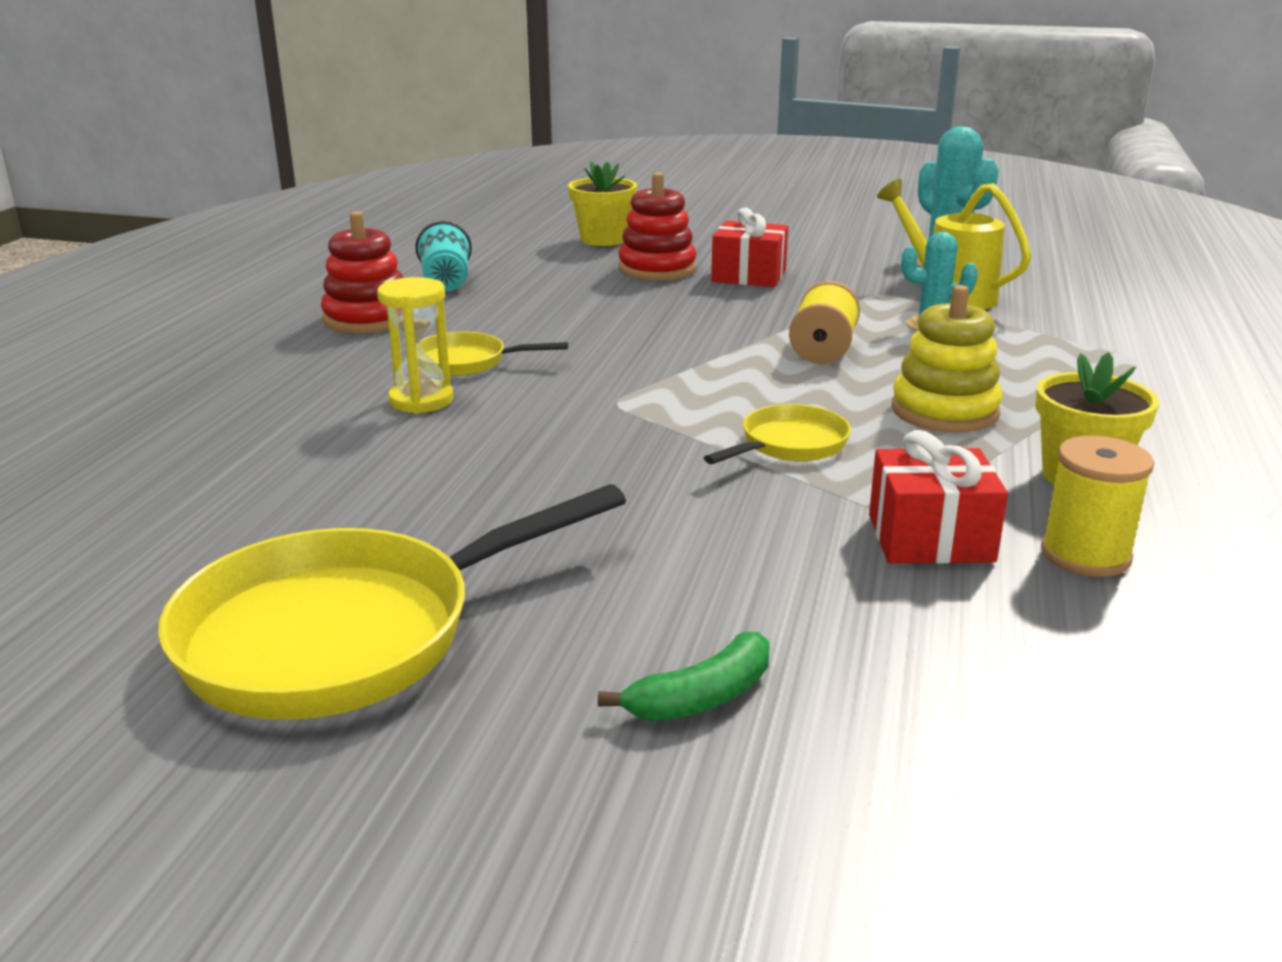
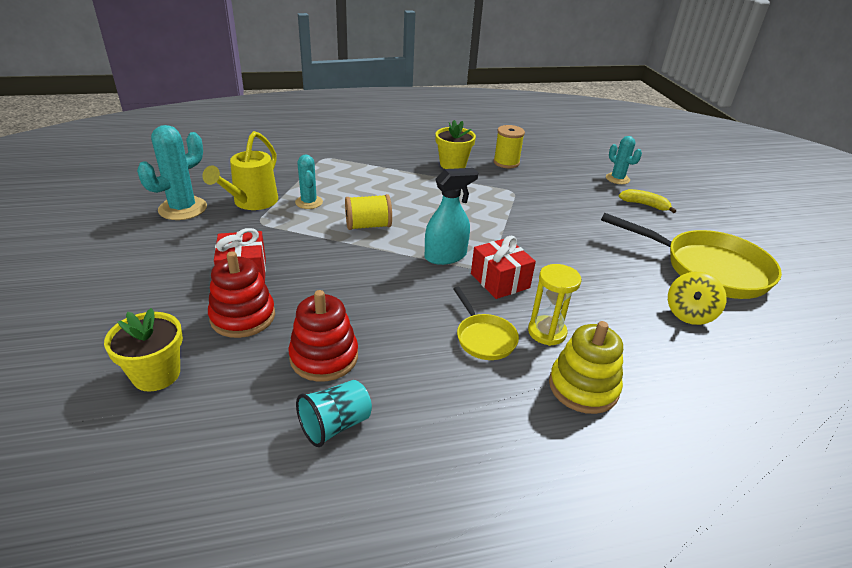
camera: 120 degrees left, 10 degrees up
(284, 531) = (689, 314): none -> yellow spinning top
(368, 319) = (450, 428): red stacking toy -> red stacking toy (324, 357)
(680, 382) = (445, 256): none -> turquoise spray bottle
(702, 697) = (644, 205): green banana -> yellow banana
(789, 445) = (484, 217): yellow pan -> none
(908, 730) = (617, 179): none -> turquoise cactus
(930, 538) = (524, 184): red gift -> red gift (500, 281)
(944, 411) = (418, 190): yellow stacking toy -> yellow stacking toy (583, 387)

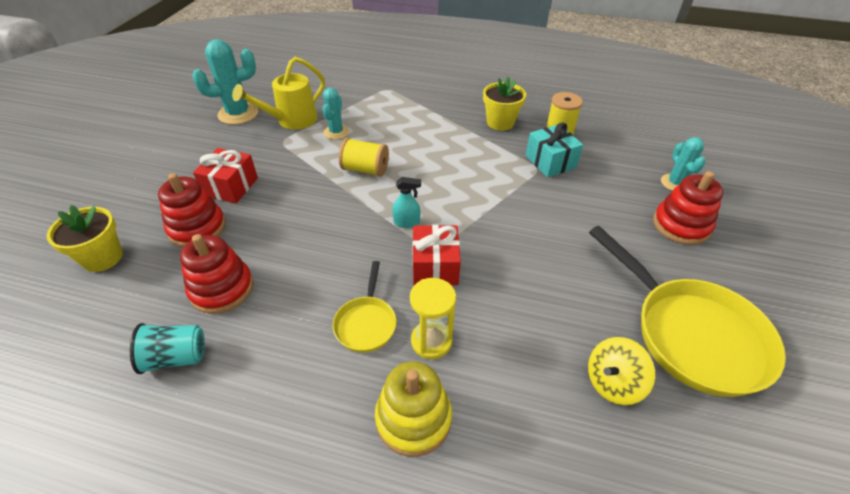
camera: 30 degrees right, 10 degrees up
(445, 256) = (407, 222): turquoise spray bottle -> turquoise spray bottle, size x0.58
(518, 184) = (550, 162): none -> turquoise gift
(644, 205) = (681, 225): yellow banana -> red stacking toy

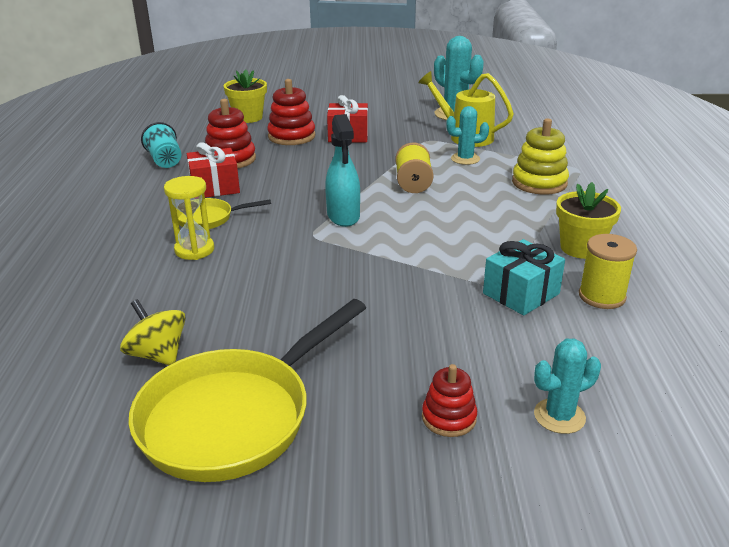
camera: 75 degrees right, 15 degrees down
(407, 222) = (343, 216): turquoise spray bottle -> turquoise spray bottle, size x1.71
(413, 418) = (116, 253): yellow stacking toy -> yellow stacking toy (539, 183)
(435, 266) = (287, 239): red gift -> red gift (215, 187)
(681, 225) = (449, 418): red stacking toy -> red stacking toy, size x0.62

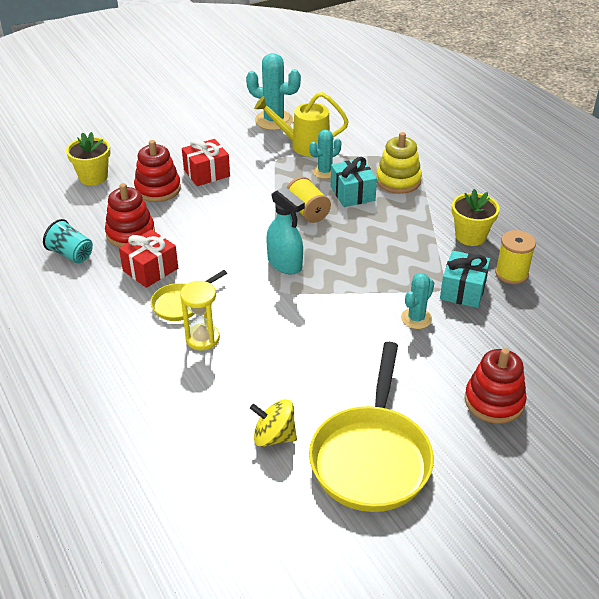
camera: 30 degrees left, 10 degrees up
(449, 418) = (494, 401): red stacking toy -> red stacking toy, size x1.62
(477, 181) = (352, 193): none -> turquoise gift
(559, 416) = (550, 373): turquoise cactus -> turquoise cactus (416, 318)

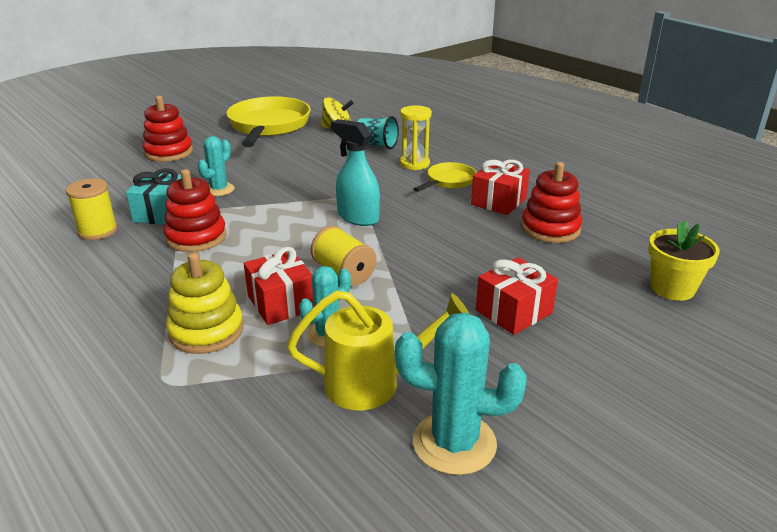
camera: 170 degrees right, 10 degrees down
(71, 254) = (593, 206): turquoise cup -> turquoise cup (376, 145)
(158, 189) = (565, 281): red stacking toy -> red stacking toy (196, 237)
(352, 193) = (281, 303): turquoise gift -> red gift
(470, 236) = (126, 264): yellow flower pot -> none

